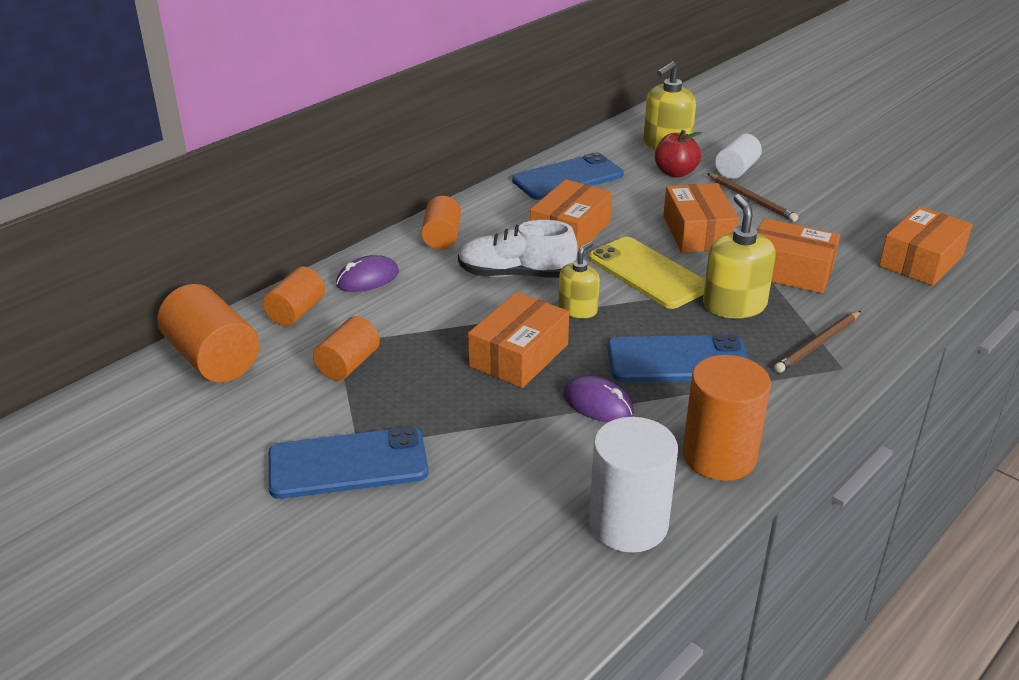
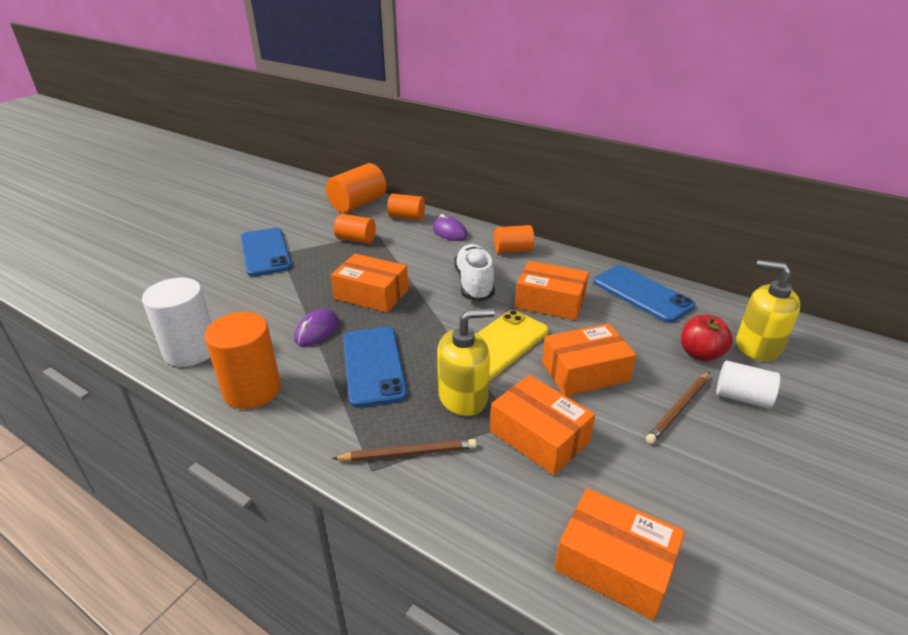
camera: 80 degrees right, 0 degrees up
(578, 309) = (434, 314): yellow soap dispenser -> none
(789, 271) = (539, 436): orange box -> orange box turned 60 degrees counterclockwise
(818, 344) = (408, 453): brown pencil -> brown pencil turned 135 degrees clockwise

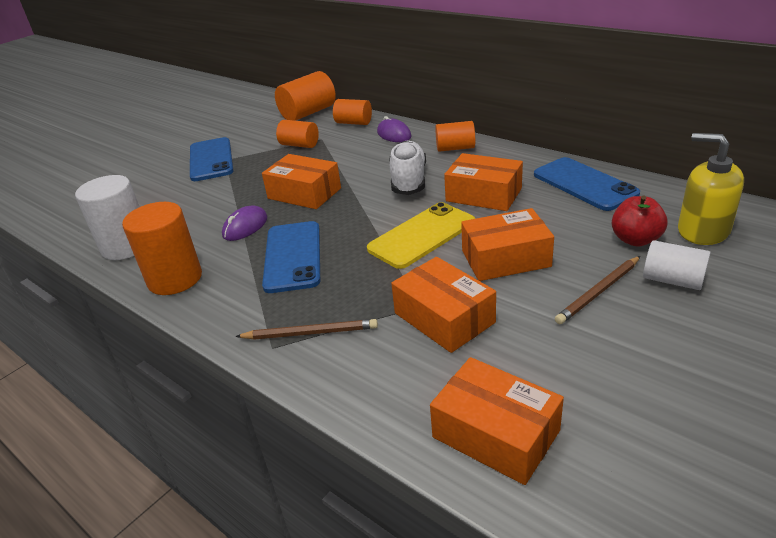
camera: 10 degrees right, 0 degrees up
(463, 397) = (375, 283): yellow soap dispenser -> none

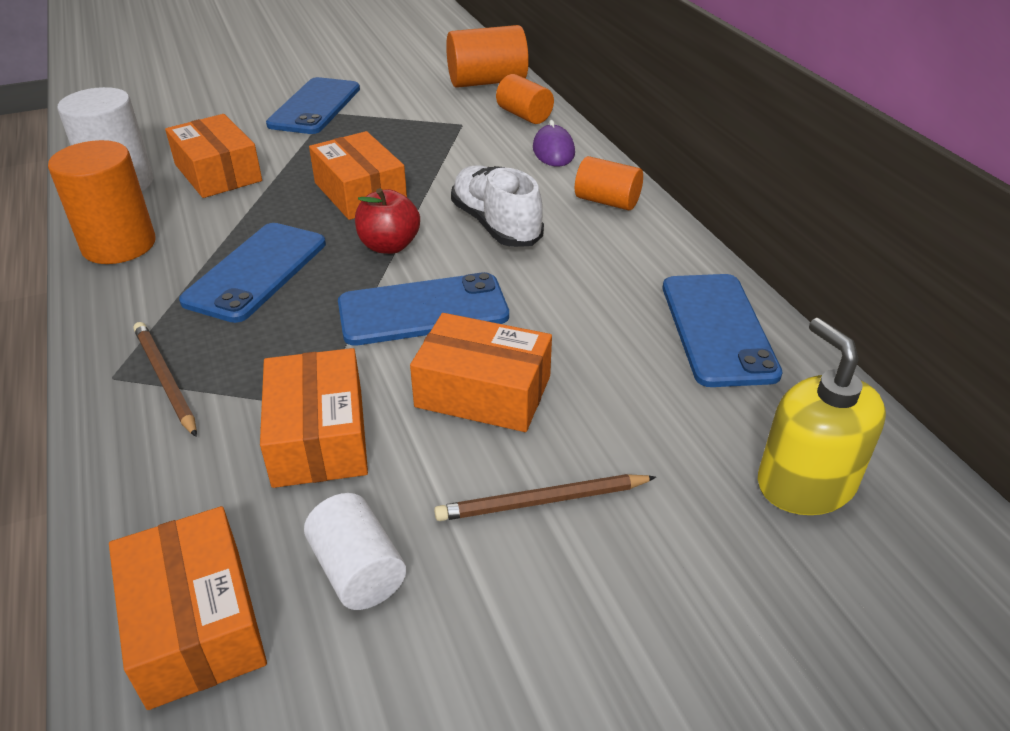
camera: 25 degrees right, 5 degrees up
(245, 227) = (253, 210): purple mouse -> none
(299, 145) = (428, 123): orange cylinder -> none
(310, 333) = (165, 379): brown pencil -> brown pencil turned 150 degrees counterclockwise
(408, 180) = (496, 225): white shoe -> white shoe turned 60 degrees counterclockwise
(422, 235) = (423, 310): yellow phone -> blue phone
(483, 195) = (563, 286): orange box -> orange box (218, 173)
(635, 240) = (687, 449): red apple -> red apple (389, 246)
(672, 280) = (664, 538): white cylinder -> white cylinder (358, 570)

